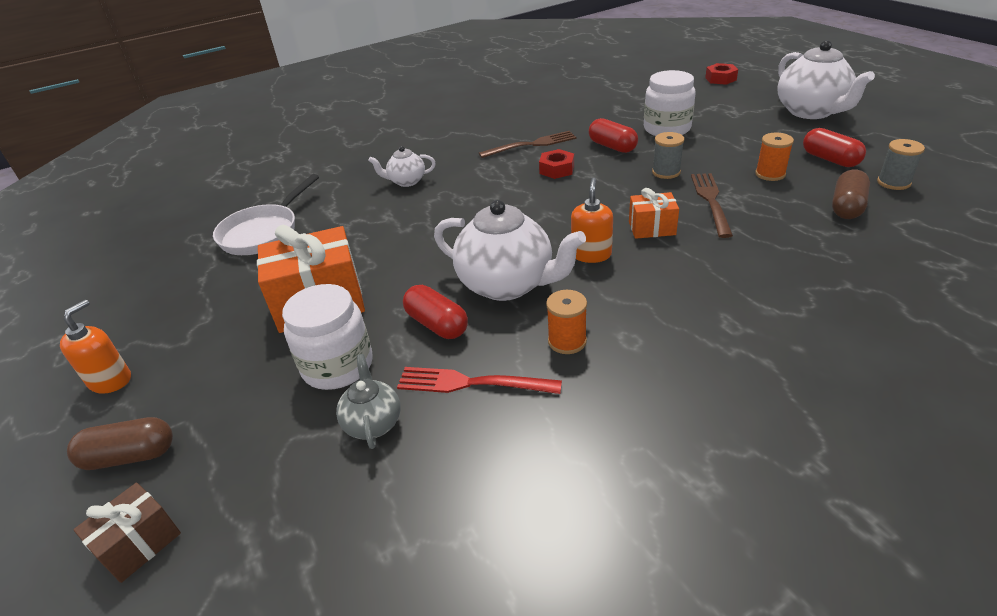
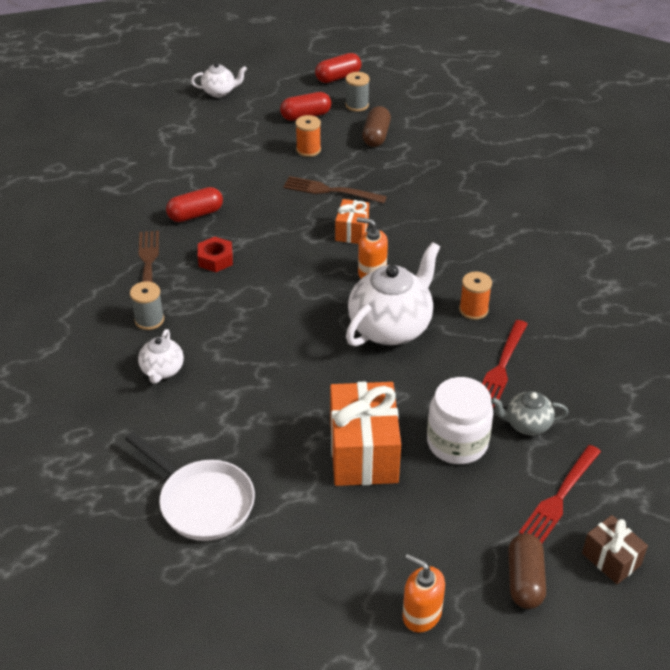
camera: 80 degrees left, 5 degrees up
(251, 473) = (560, 497): none -> red fork
(437, 324) = (426, 376): red capsule -> red capsule (338, 77)
(666, 172) = (268, 198): grey spool -> grey spool (149, 320)
(667, 129) = (185, 173): white jar -> none
(720, 79) = (104, 109): red nut -> none
(811, 112) = (219, 92): white teapot -> white teapot, size x0.51
(846, 207) = (376, 136): brown capsule -> brown capsule turned 60 degrees clockwise

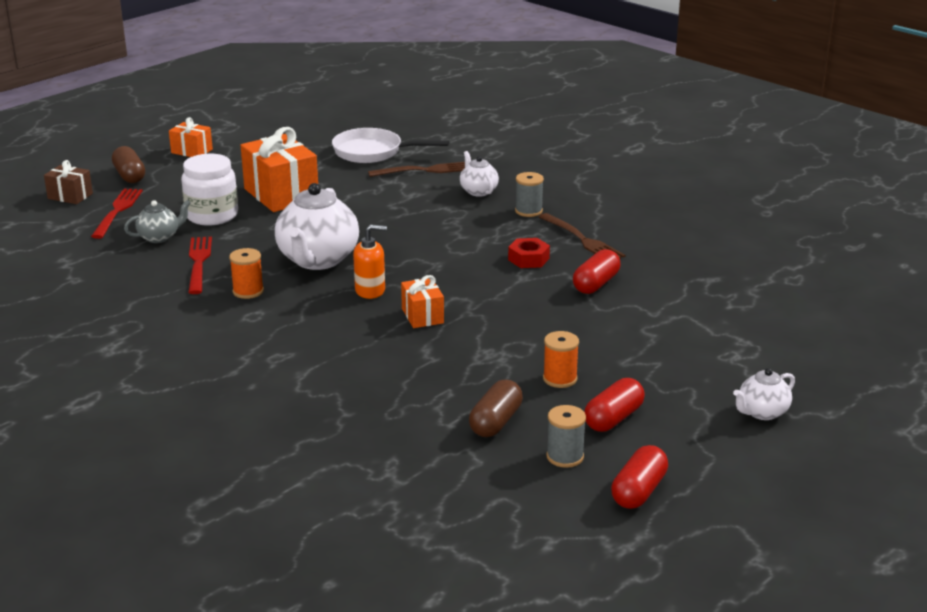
camera: 150 degrees right, 15 degrees down
(330, 191) = (485, 344): brown fork -> brown fork (425, 170)
(376, 136) = (496, 422): brown capsule -> brown capsule turned 45 degrees clockwise
(421, 614) = (192, 151): orange soap dispenser -> orange gift

